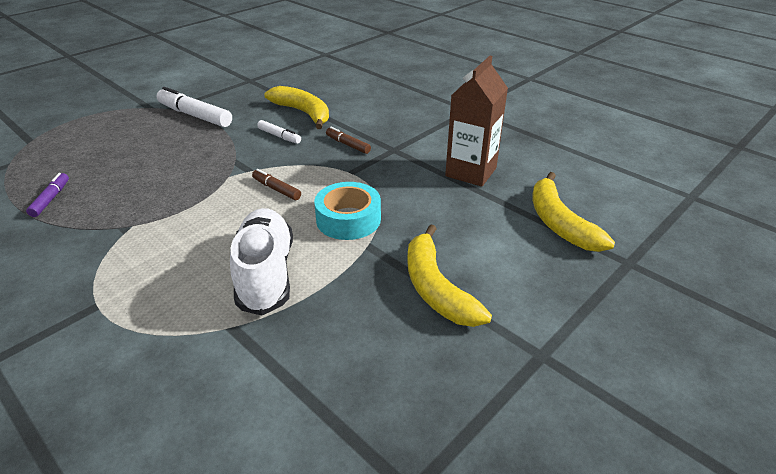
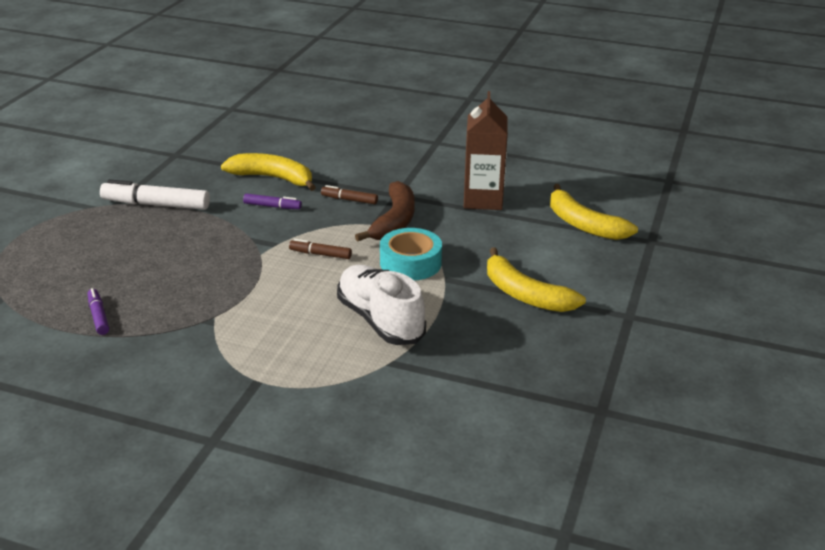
camera: 25 degrees left, 5 degrees down
(279, 136) = (272, 206): white marker -> purple marker
(370, 173) = (394, 221): none -> brown banana

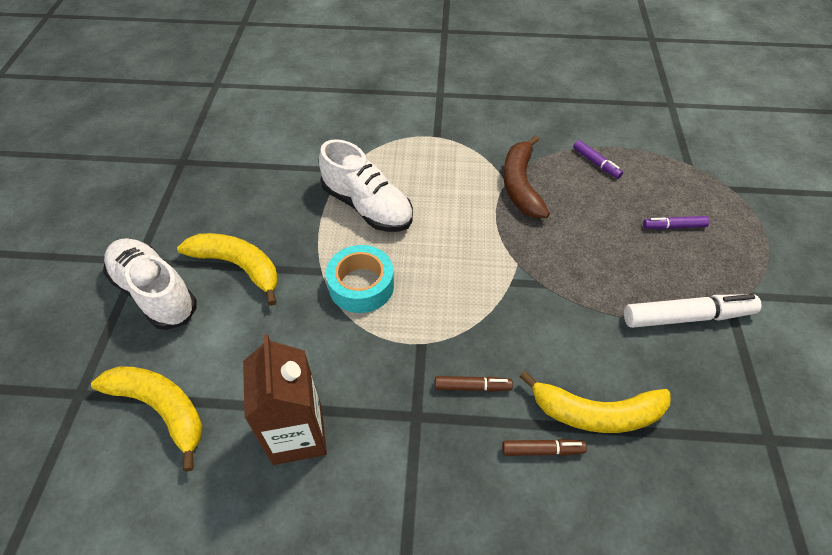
camera: 165 degrees right, 20 degrees up
(272, 206) = (556, 348): purple marker -> purple marker (674, 226)
(320, 254) = (458, 277): brown marker -> brown marker (542, 450)
(394, 221) = (400, 355): brown banana -> brown banana (520, 185)
(605, 289) = (155, 293): none -> white shoe

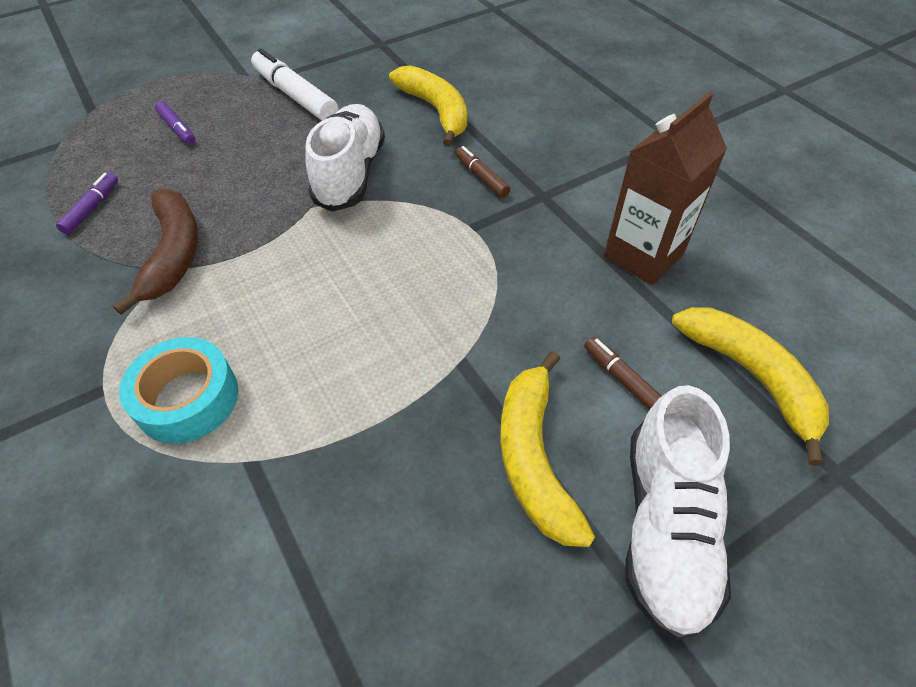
camera: 125 degrees left, 0 degrees up
(161, 408) = (751, 376): yellow banana -> yellow banana turned 150 degrees clockwise
(361, 285) = (446, 310): turquoise tape -> turquoise tape (187, 399)
(367, 207) = (315, 382): white shoe -> white shoe (350, 174)
(520, 185) = (174, 253): brown banana -> brown banana turned 60 degrees counterclockwise
(542, 450) = (495, 124): brown marker -> brown marker (623, 380)

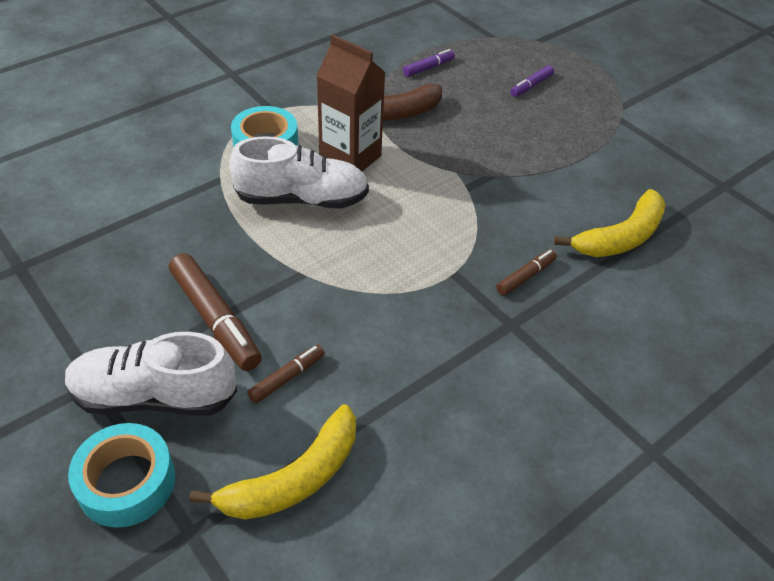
camera: 80 degrees right, 5 degrees down
(92, 208) = (428, 68): purple marker -> purple marker turned 45 degrees counterclockwise
(295, 96) = (603, 141): white marker -> none
(350, 174) = (504, 189): white shoe -> white shoe (302, 199)
(534, 458) = (215, 319): yellow banana -> brown marker
(643, 256) = (440, 404): brown carton -> brown carton (350, 158)
(795, 549) = (127, 482): none -> turquoise tape

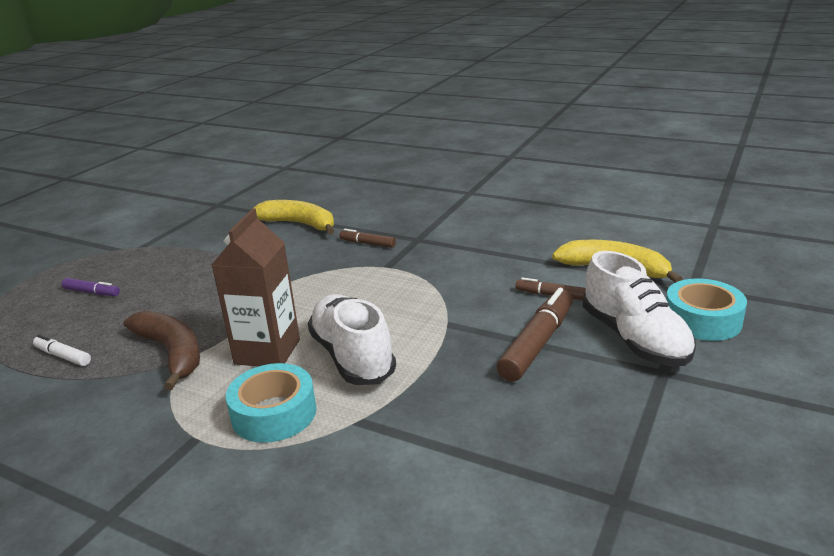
camera: 110 degrees left, 20 degrees down
(428, 68) = (63, 356): purple marker -> white marker

